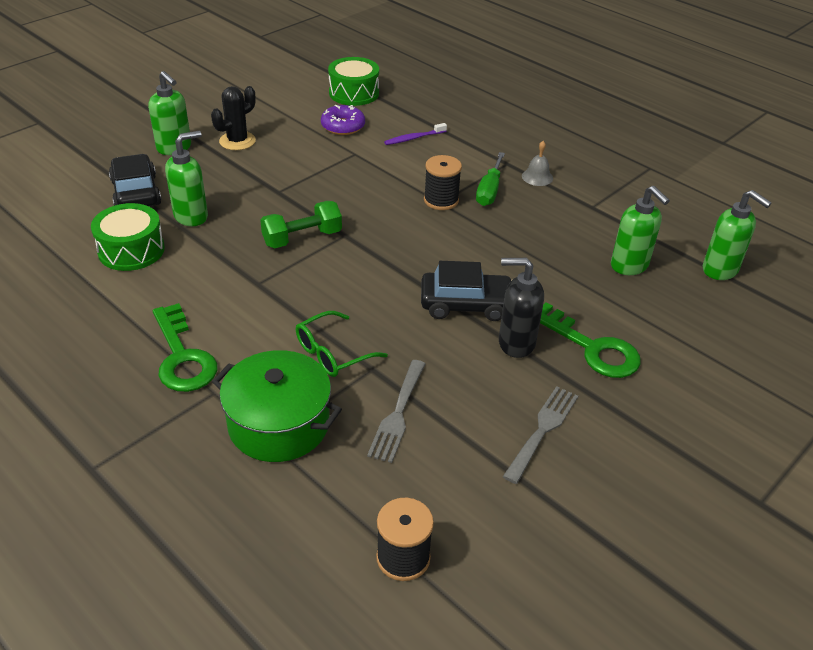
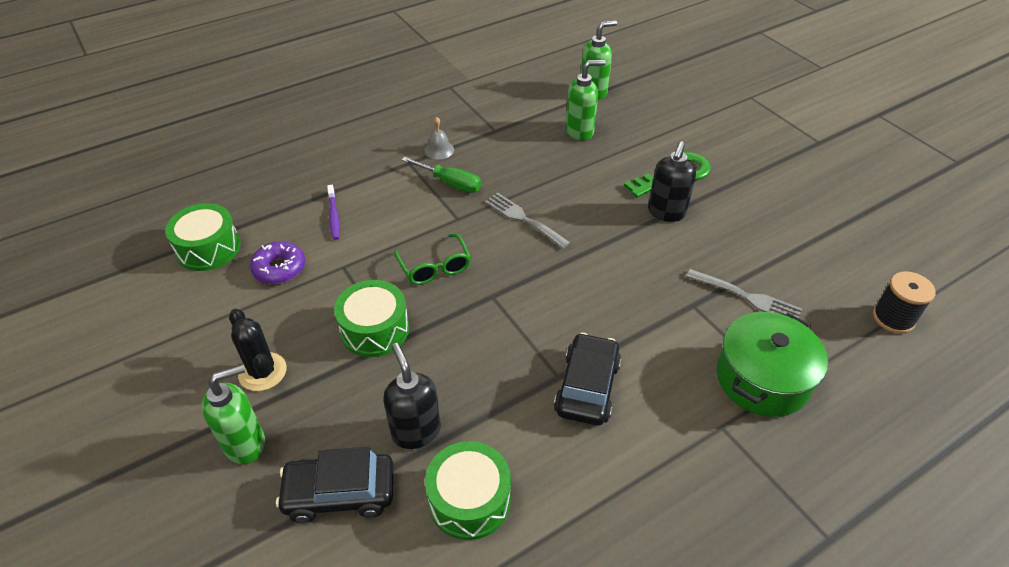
camera: 75 degrees left, 5 degrees up
(182, 357) = (669, 451): green key -> none
(191, 216) = (416, 431): green soap dispenser -> black soap dispenser
(290, 181) = (375, 329): none -> green drum
(302, 238) = (488, 331): green dumbbell -> none
(333, 353) = (670, 329): green glasses -> green glasses (434, 267)
(441, 200) = (455, 217): black spool -> none
(466, 304) = (614, 231): black car -> black car (587, 387)
(542, 430) = (762, 220): grey fork -> grey fork (524, 219)

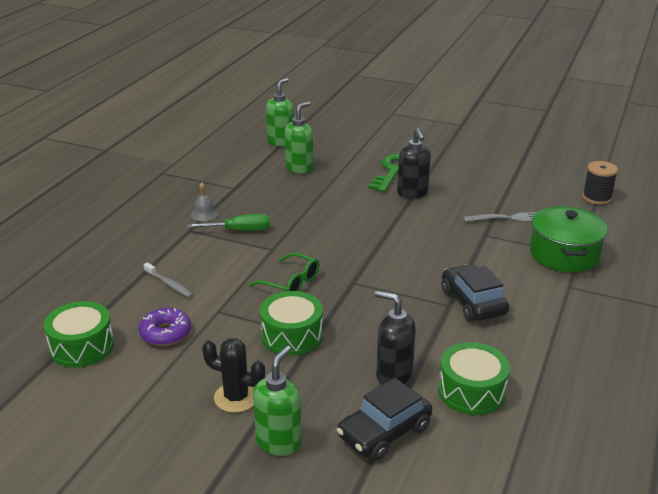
camera: 35 degrees left, 15 degrees down
(334, 216) = (169, 284): purple toothbrush -> grey toothbrush
(524, 219) = (321, 231): grey fork -> none

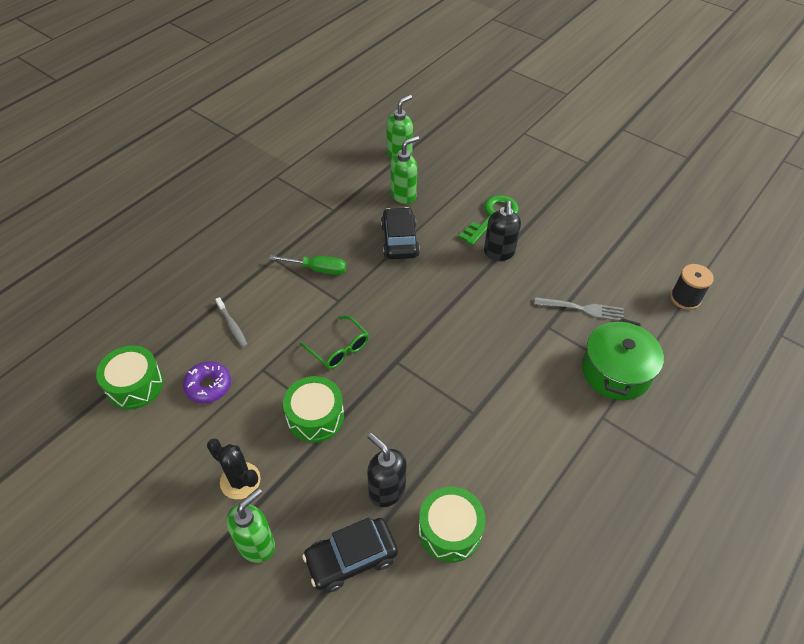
camera: 15 degrees right, 20 degrees up
(204, 214) = (294, 240): grey bell -> none
(473, 302) = (498, 415): black car -> black car (399, 240)

